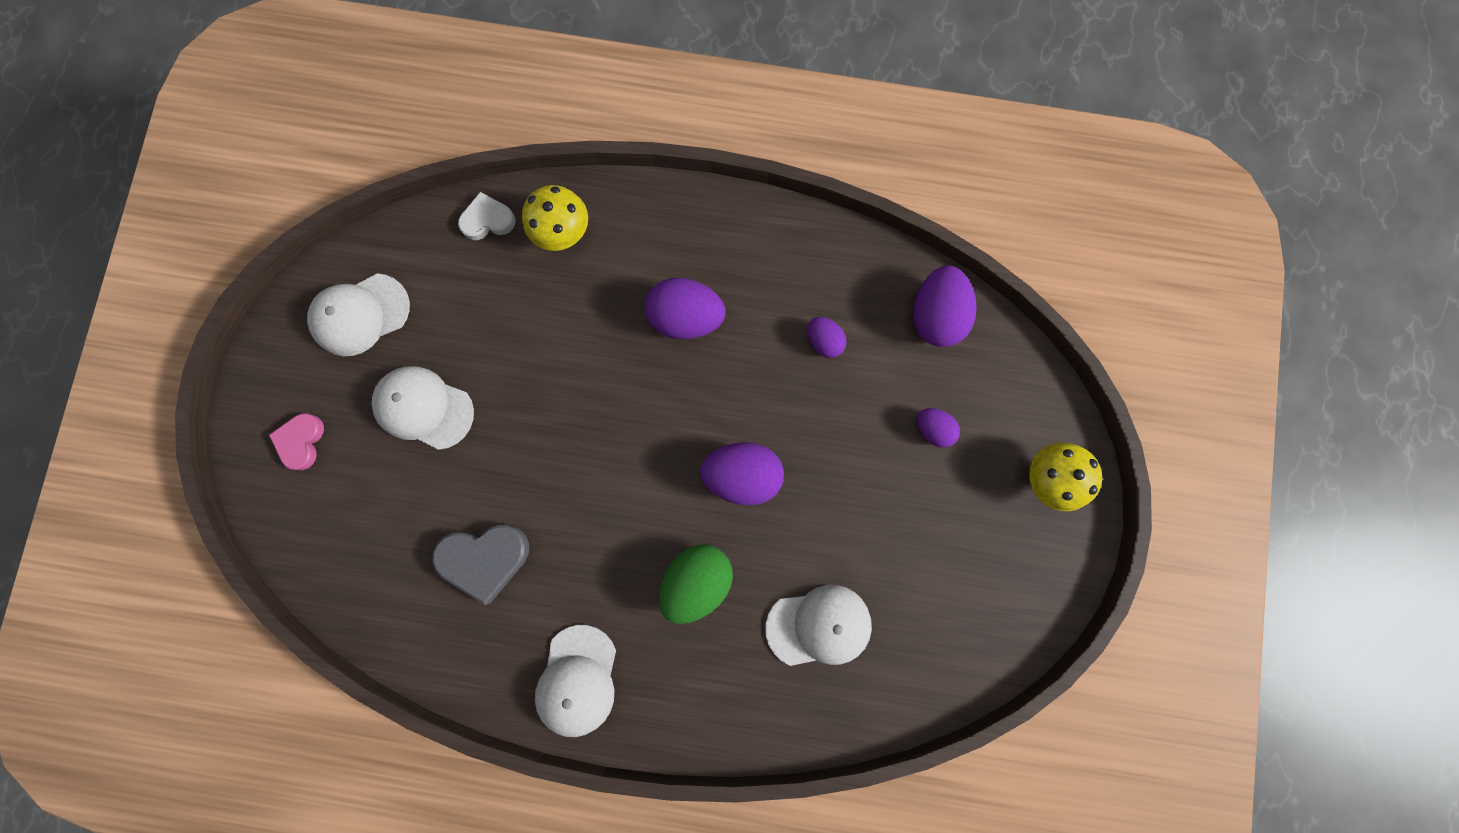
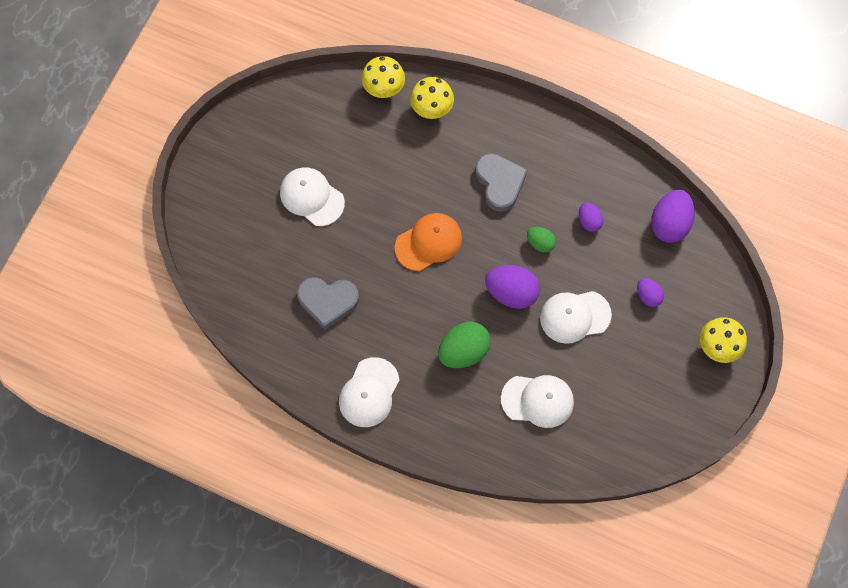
camera: 15 degrees right, 10 degrees down
(301, 441) = (227, 198): pink heart -> none
(360, 315) = (285, 128): white cap -> white cap (574, 316)
(488, 220) = (384, 89): white heart -> yellow mushroom
(607, 432) = (428, 242): none -> orange cap
(686, 317) = (499, 183): purple egg -> grey heart
(764, 391) = (540, 243): none -> green egg

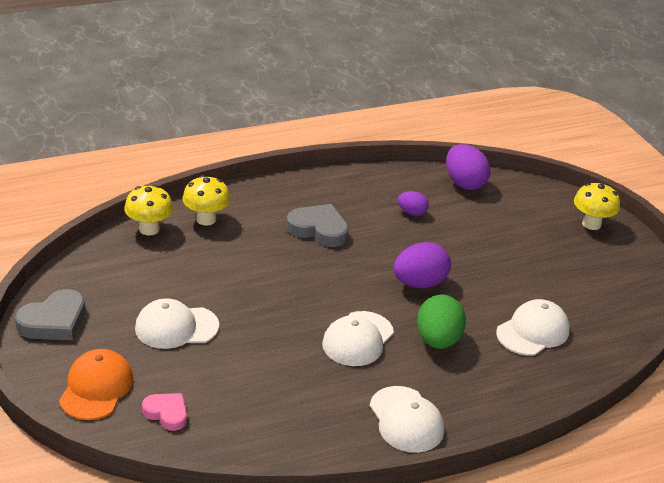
camera: 50 degrees left, 35 degrees down
(238, 263) = (167, 413): none -> pink heart
(328, 301) = (285, 384): grey heart -> grey heart (54, 321)
(428, 242) = (315, 294): orange cap -> orange cap (96, 388)
(540, 243) = (397, 244): green egg -> none
(574, 316) = (482, 267): white cap -> white cap (358, 339)
(648, 296) = (510, 226): purple egg -> none

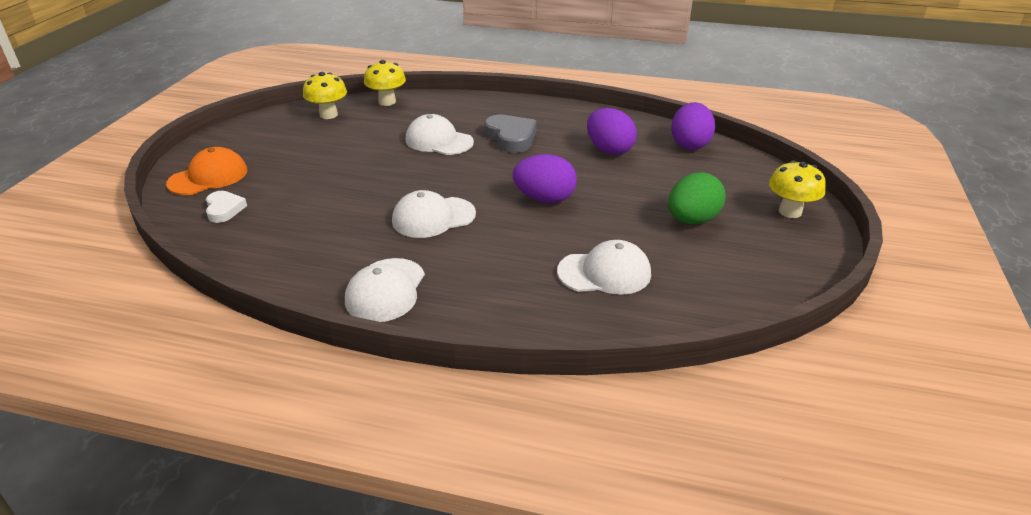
camera: 40 degrees right, 0 degrees up
(54, 321) = (246, 132): grey heart -> none
(167, 413) = (224, 209): pink heart -> white heart
(176, 327) = (314, 161): white cap -> white cap (439, 141)
(206, 219) = (434, 107): yellow mushroom -> yellow mushroom (328, 115)
(411, 212) = (609, 150): purple egg -> purple egg, size x1.77
(438, 340) = (501, 244): green egg -> green egg (692, 220)

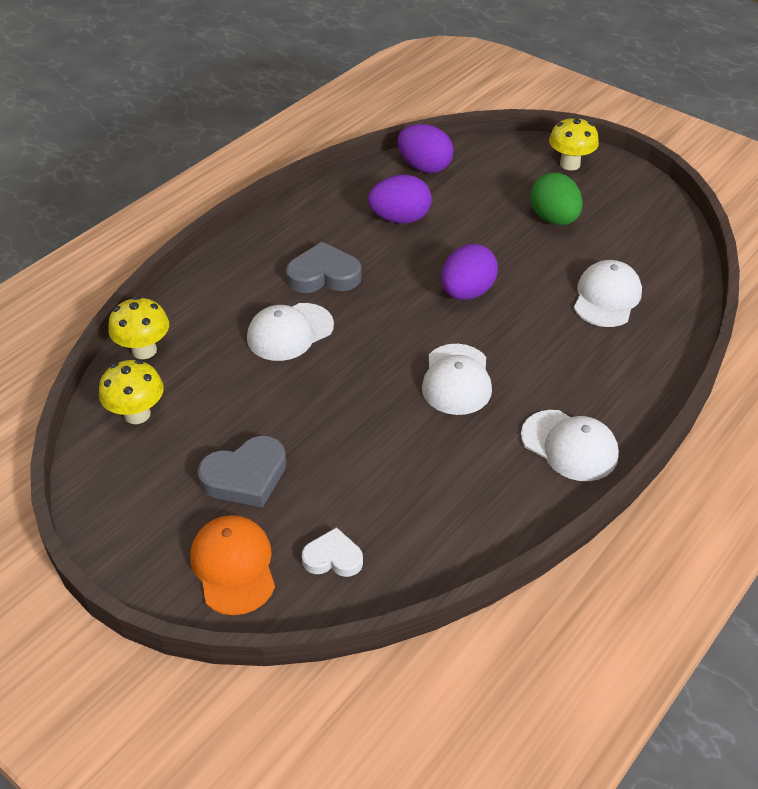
camera: 65 degrees left, 10 degrees up
(289, 161) = (245, 476): none -> grey heart

